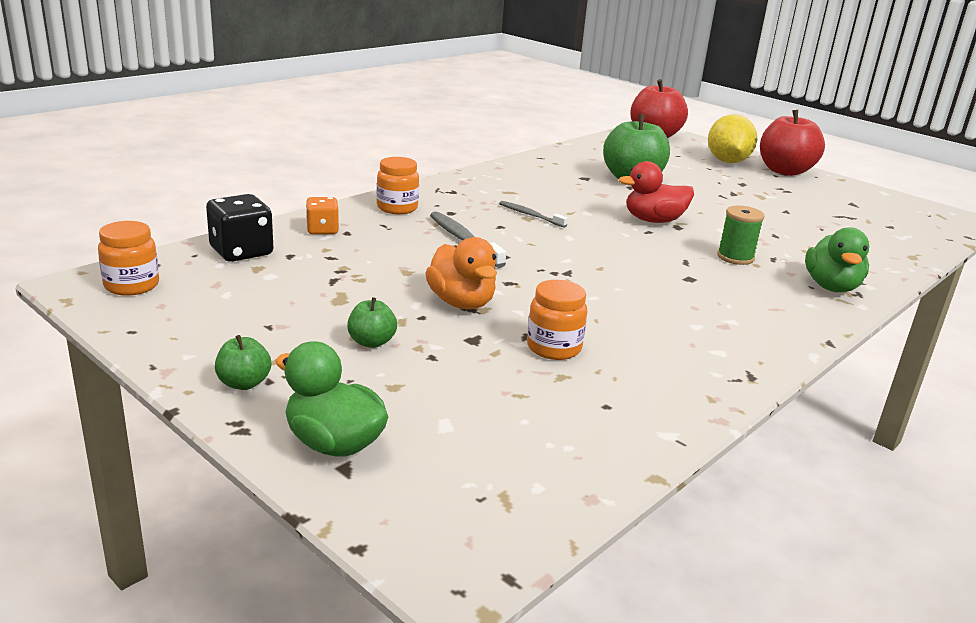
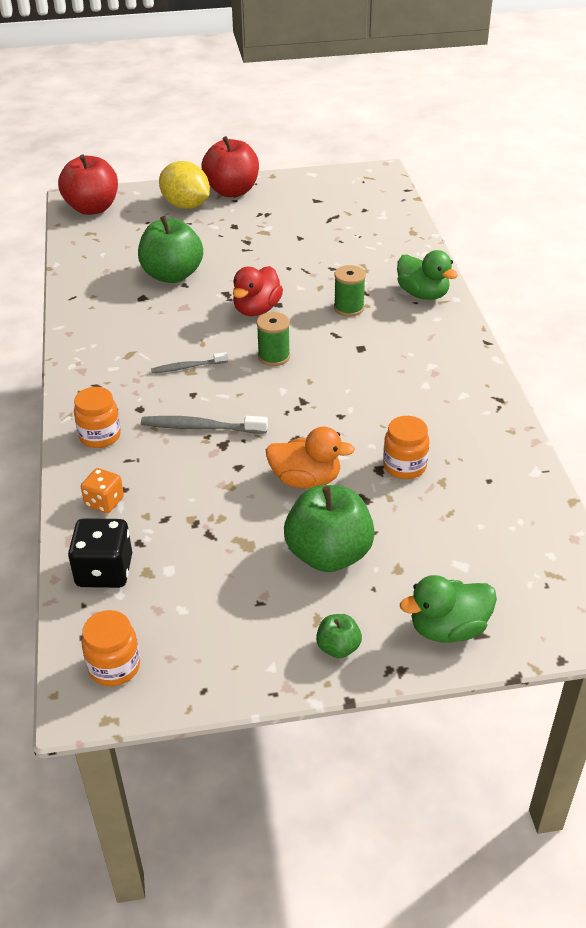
camera: 50 degrees left, 15 degrees up
(371, 342) = (328, 554): green apple -> green apple, size x2.14
(605, 244) = (274, 356): none -> green spool

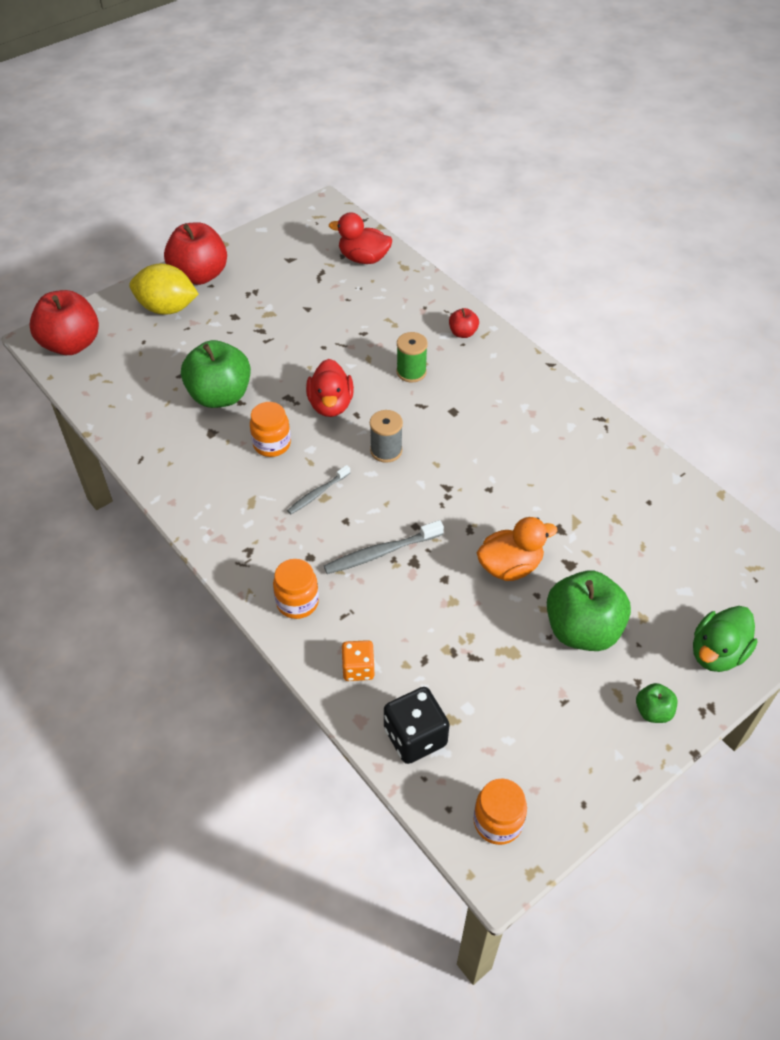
camera: 30 degrees left, 10 degrees up
(274, 356) = (386, 450): green spool -> grey spool
(381, 216) = (363, 258): none -> red duck
(404, 466) = (577, 517): orange jar -> orange jar (272, 444)
(423, 294) = (463, 333): green duck -> red apple

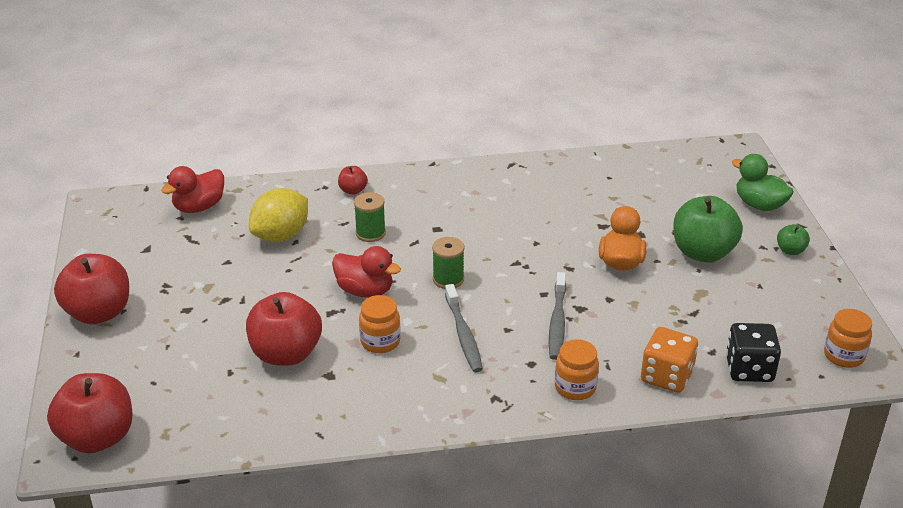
camera: 60 degrees left, 15 degrees down
(167, 308) = (122, 350): yellow lemon -> yellow lemon (281, 236)
(220, 396) = (286, 354): green apple -> red apple
(317, 493) = (463, 334): grey toothbrush -> grey toothbrush, size x1.54
(358, 668) = (666, 376): orange dice -> orange dice, size x1.57
(386, 450) = (448, 279): grey spool -> green spool
(717, 653) = (759, 205): green duck -> green duck turned 150 degrees clockwise

